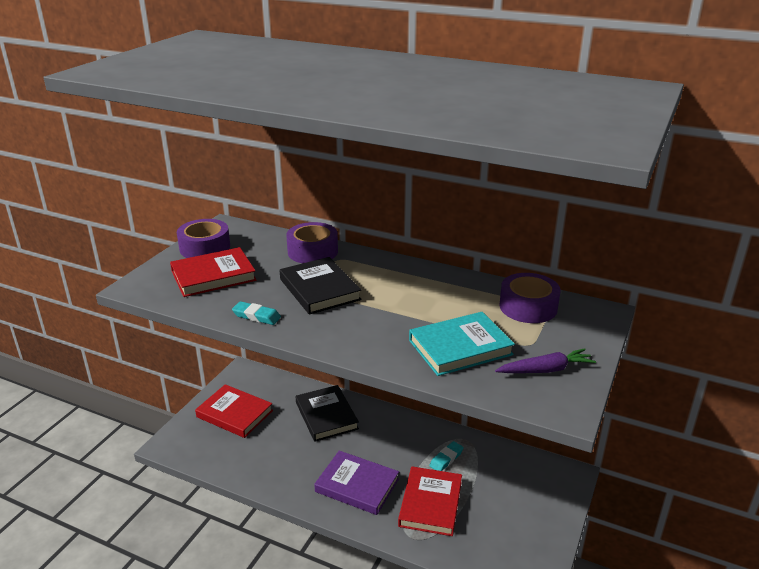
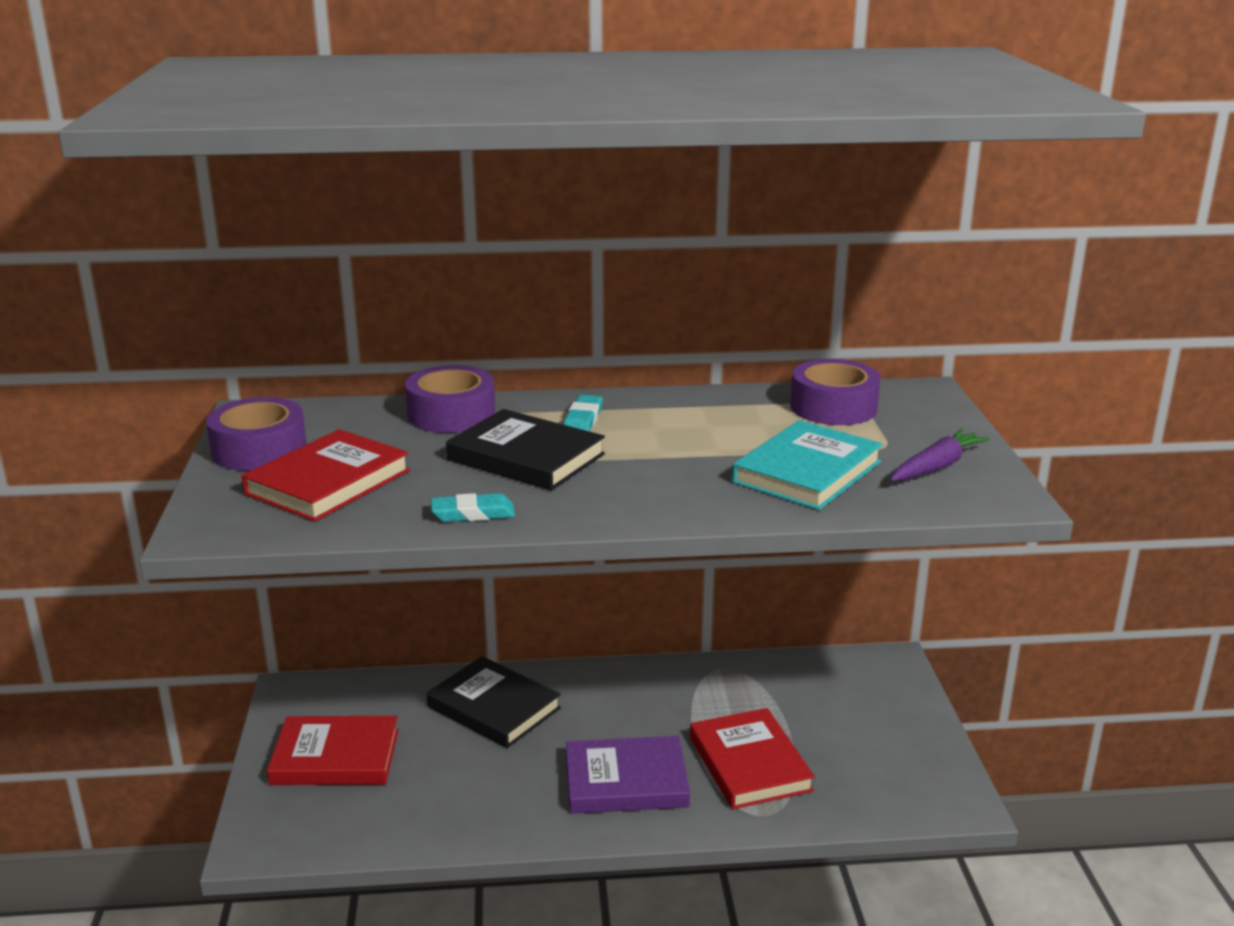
camera: 30 degrees left, 5 degrees down
(446, 459) = (721, 701): turquoise eraser -> turquoise eraser (583, 420)

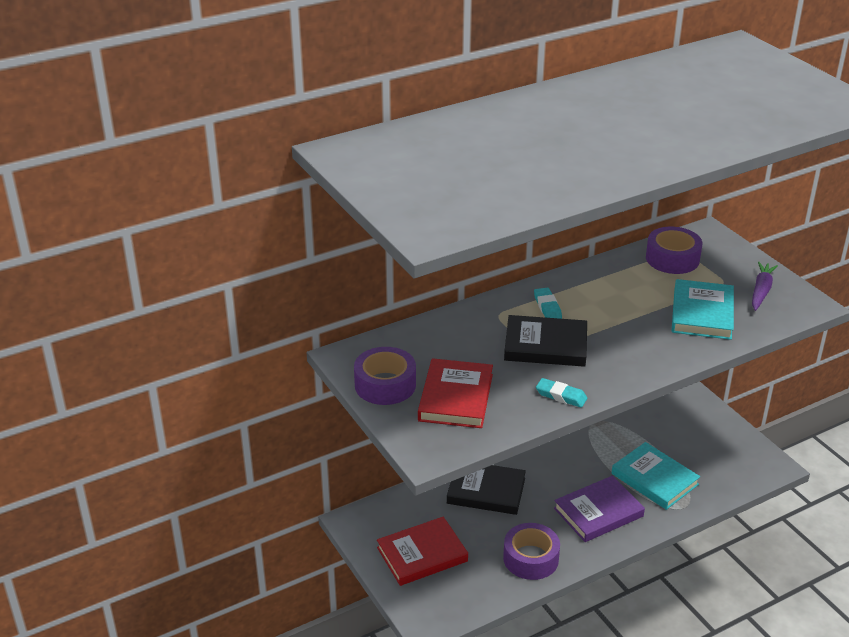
camera: 25 degrees left, 10 degrees up
(451, 414) = (467, 323): purple tape -> purple tape (531, 558)
(473, 514) = (561, 396): turquoise eraser -> turquoise eraser turned 60 degrees clockwise
(750, 764) = (654, 479): red book -> turquoise book

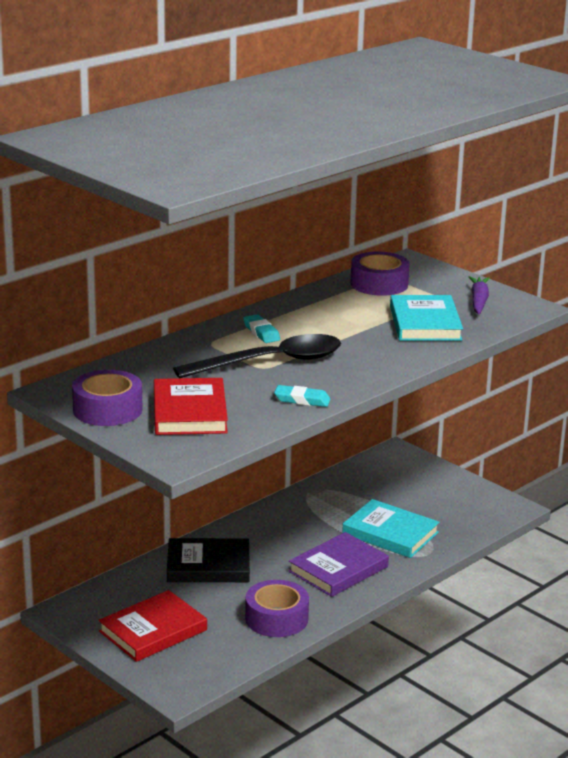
camera: 15 degrees left, 10 degrees down
(545, 345) = (271, 362): black book -> black spoon

